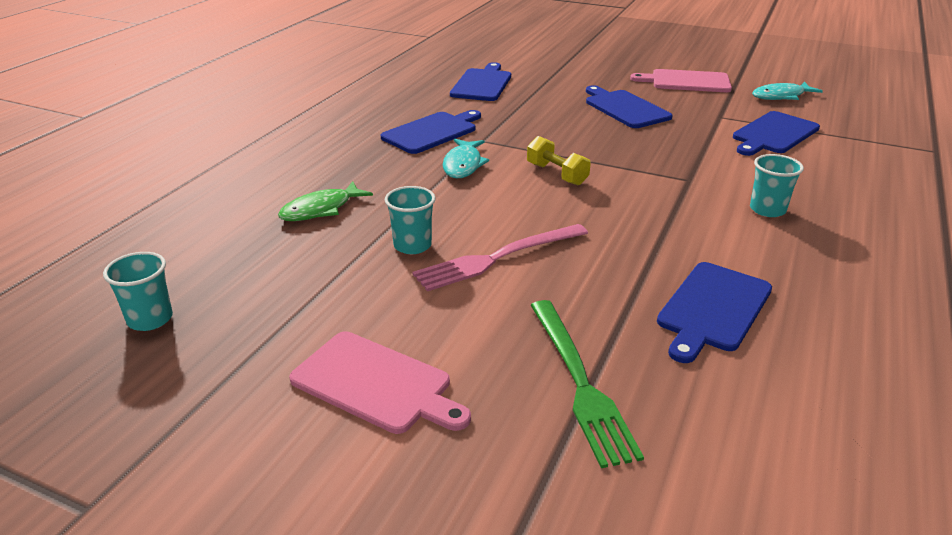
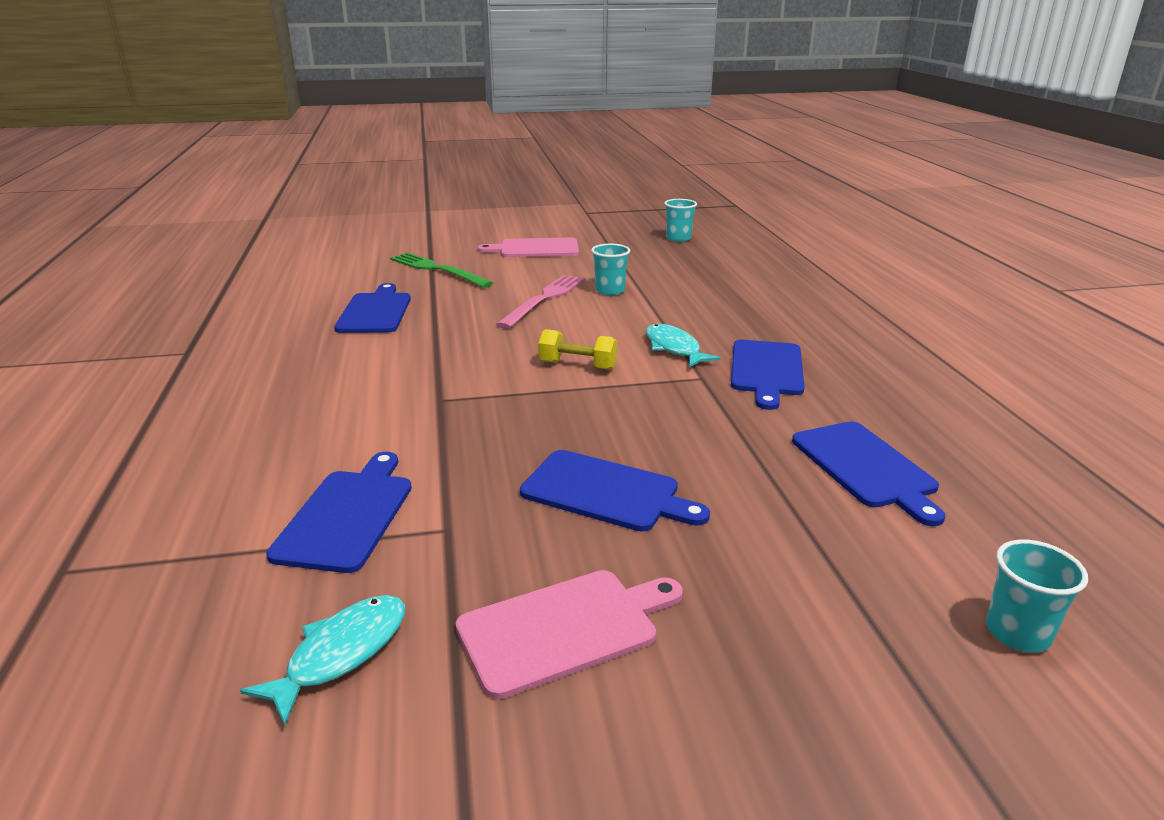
camera: 145 degrees right, 5 degrees down
(321, 209) = (709, 291): green fish -> none
(767, 210) = (344, 391): turquoise cup -> turquoise cup (1017, 633)

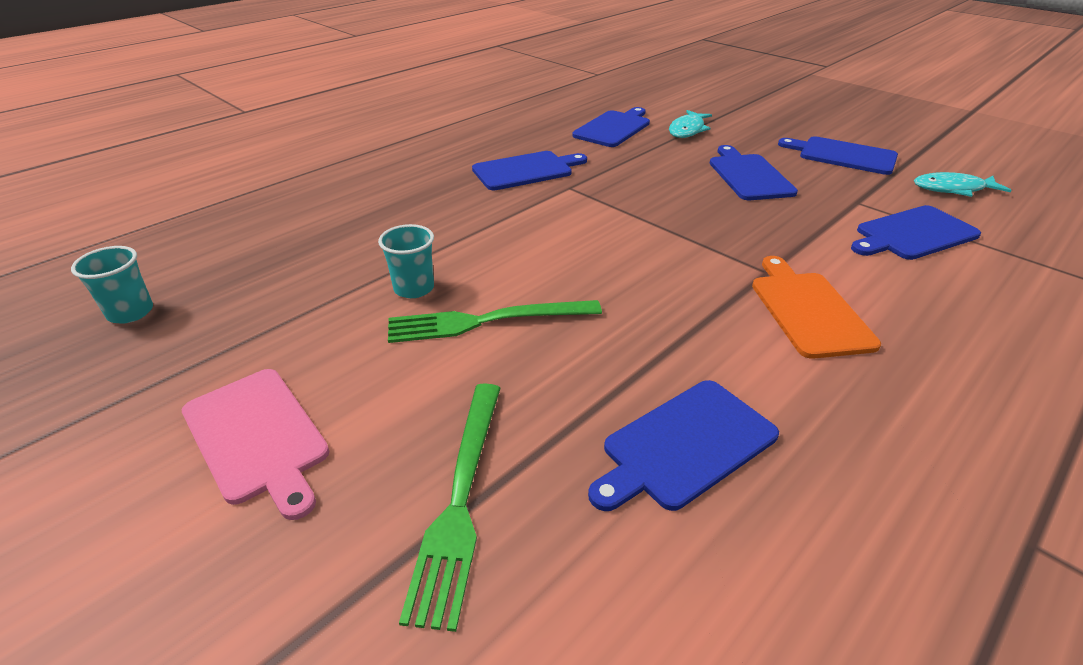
camera: 125 degrees left, 10 degrees up
(379, 390) = (808, 310): none -> orange cutting board
(544, 299) = (486, 321): pink fork -> green fork
(564, 628) = (843, 155): pink cutting board -> blue cutting board
(578, 365) = (619, 238): yellow dumbbell -> none
(674, 348) = (530, 210): turquoise fish -> turquoise fish (687, 130)
(1017, 633) = (689, 96): turquoise cup -> none

